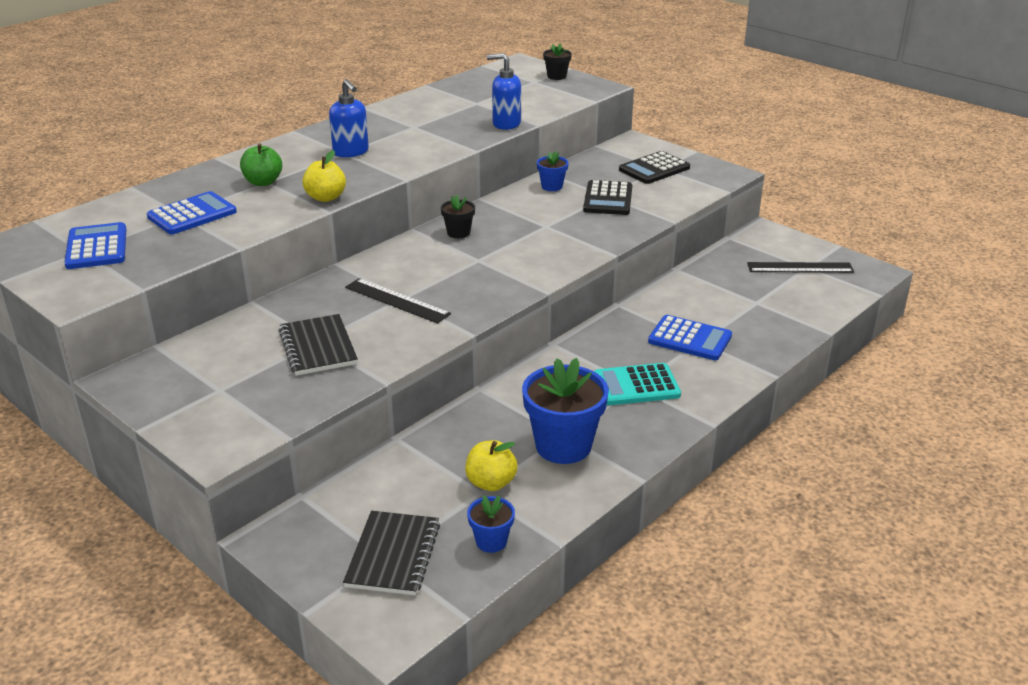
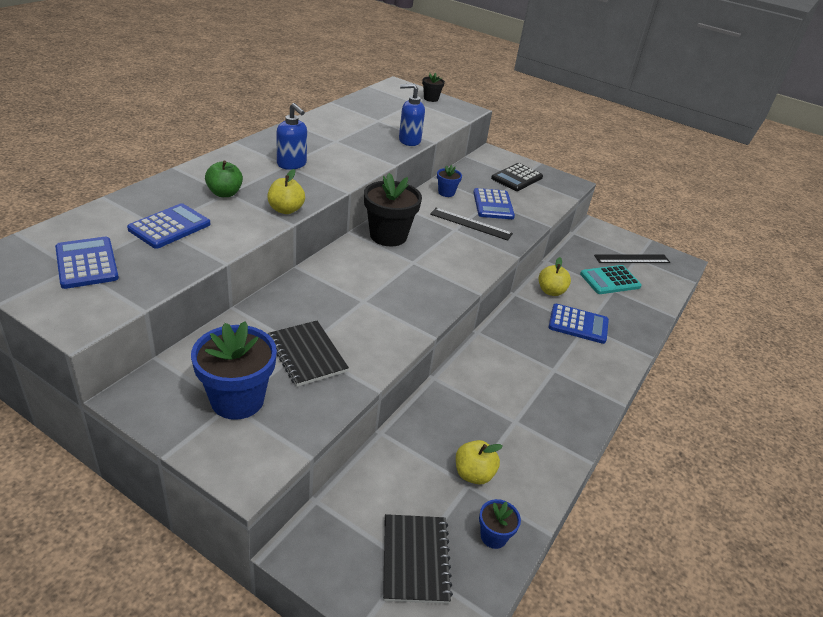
camera: 15 degrees left, 5 degrees up
(397, 300) = (360, 304): black ruler -> black ruler (470, 224)
(458, 233) = (388, 236): black flower pot -> black flower pot, size x2.00
(563, 446) = (519, 432): blue flower pot -> blue flower pot (237, 400)
(608, 199) = (493, 205): black calculator -> blue calculator
(636, 385) = (554, 370): turquoise calculator -> turquoise calculator (610, 280)
(668, 303) = (551, 291): none -> yellow apple

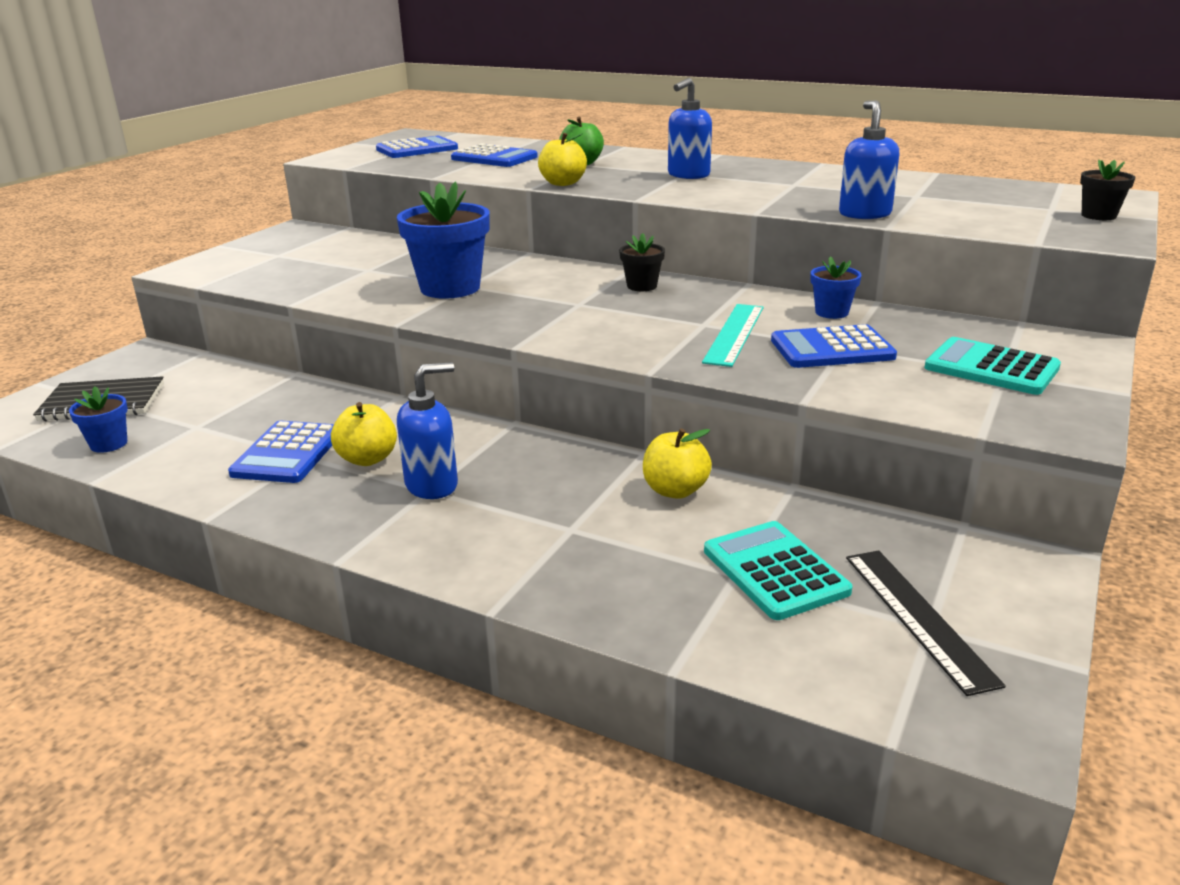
camera: 90 degrees right, 10 degrees down
(237, 400) = (285, 256): blue flower pot -> blue flower pot (450, 288)
(307, 355) = (355, 272): black notebook -> none
(388, 236) = (642, 286): black flower pot -> black flower pot, size x0.50
(470, 224) = (734, 334): black ruler -> turquoise ruler
(473, 474) = (212, 429): yellow apple -> yellow apple (367, 459)
(516, 178) = (991, 368): black calculator -> turquoise calculator
(549, 368) = (432, 485): none -> blue soap dispenser
(578, 324) = (573, 519): blue calculator -> blue calculator (287, 453)

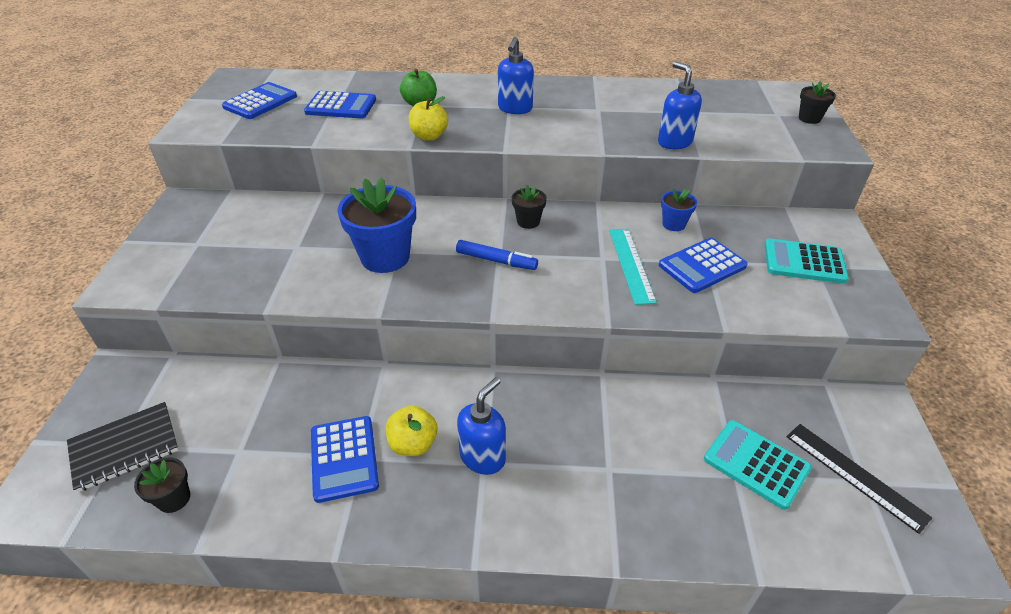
camera: 25 degrees left, 15 degrees up
(109, 444) = (174, 499): blue flower pot -> black flower pot
(570, 307) = (496, 260): none -> blue marker
(675, 490) = (648, 406): yellow apple -> none

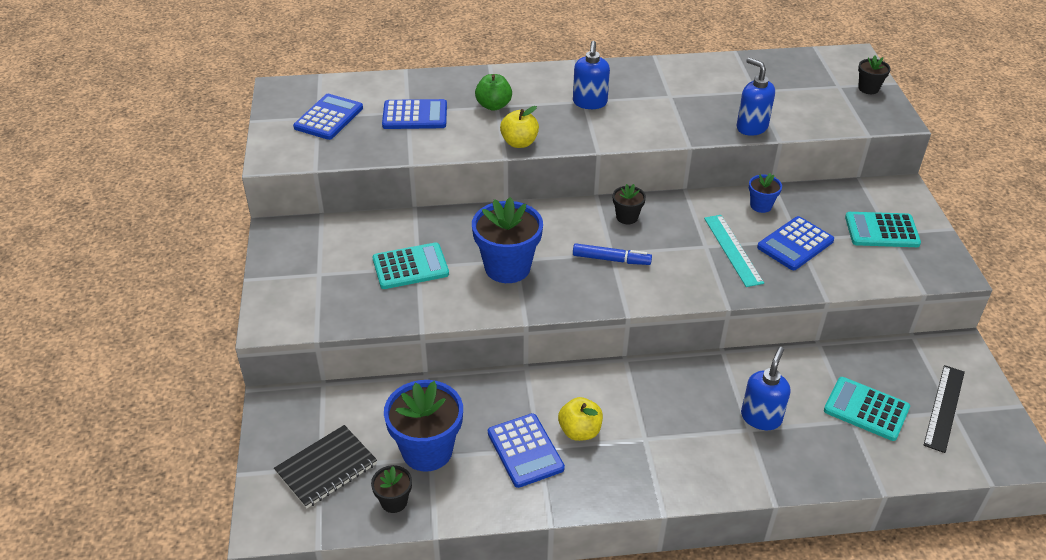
camera: 10 degrees left, 0 degrees up
(239, 443) = (427, 450): none -> blue flower pot
(288, 246) = (410, 267): none -> turquoise calculator
(483, 457) = (643, 434): blue soap dispenser -> blue soap dispenser (761, 417)
(855, 475) = (944, 408): black ruler -> black ruler turned 75 degrees clockwise

